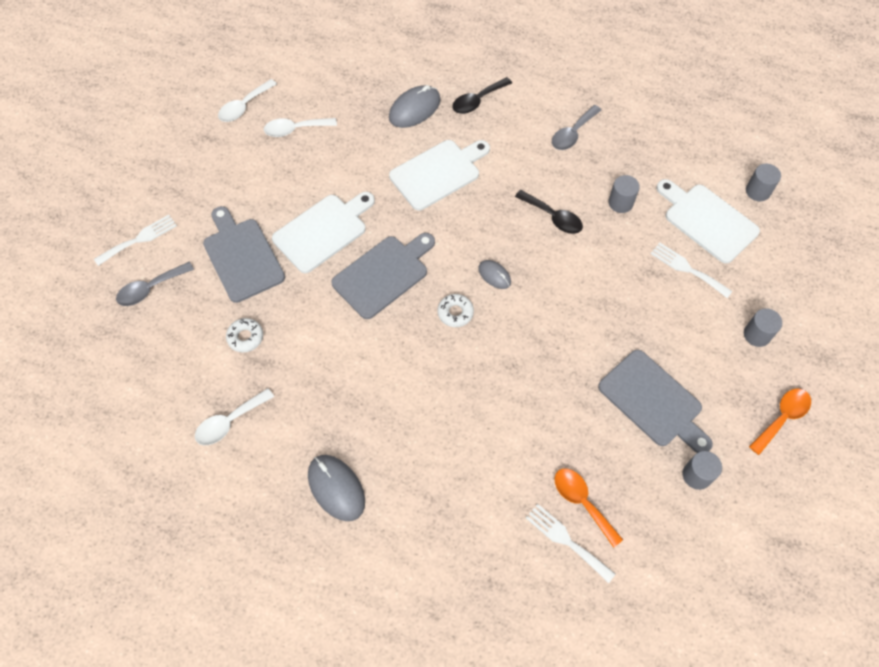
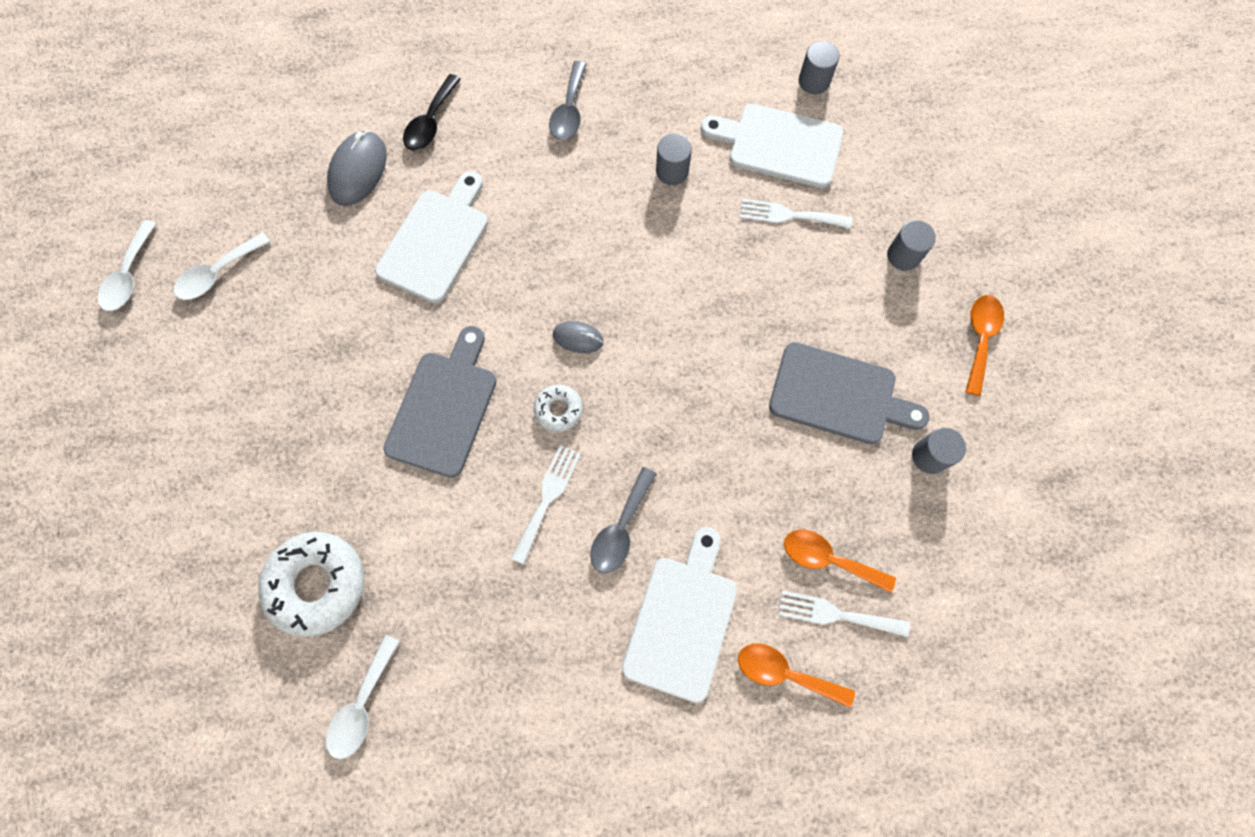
camera: 30 degrees left, 10 degrees up
(139, 239) = (94, 530): white fork -> white fork (547, 498)
(150, 288) = (150, 589): grey spoon -> grey spoon (620, 528)
(242, 257) = (249, 481): grey cutting board -> none
(245, 337) = (317, 584): white donut -> white donut, size x1.95
(323, 231) = (335, 391): white cutting board -> white cutting board (682, 620)
(336, 488) = (543, 709): grey mouse -> none
(508, 557) = (784, 673): none -> orange spoon
(553, 217) = (605, 228): black spoon -> none

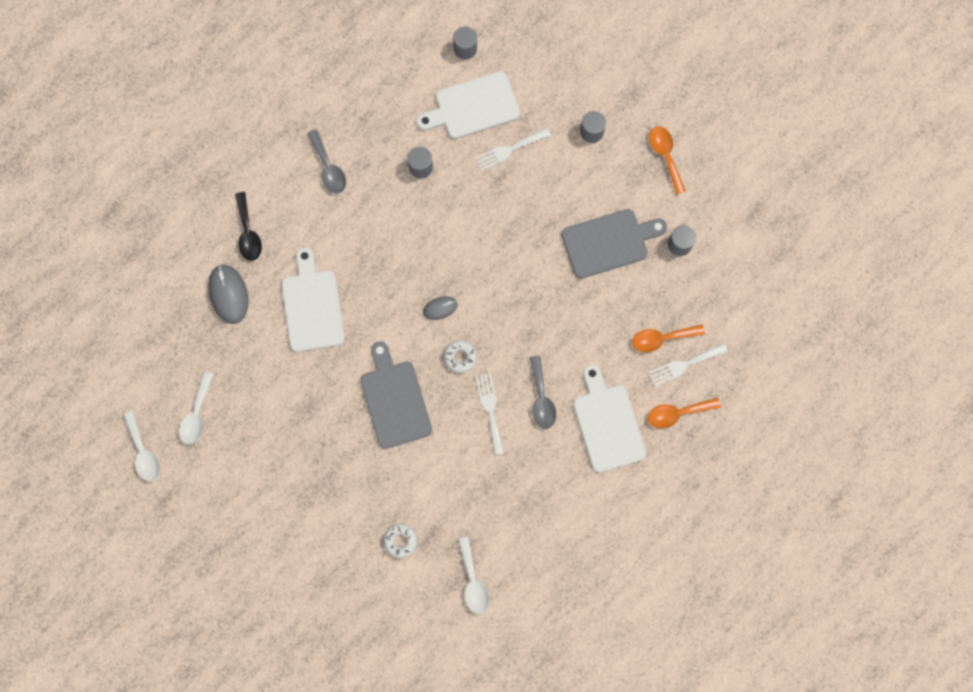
camera: 35 degrees left, 5 degrees up
(317, 584) = (400, 541): white donut -> white donut, size x0.51

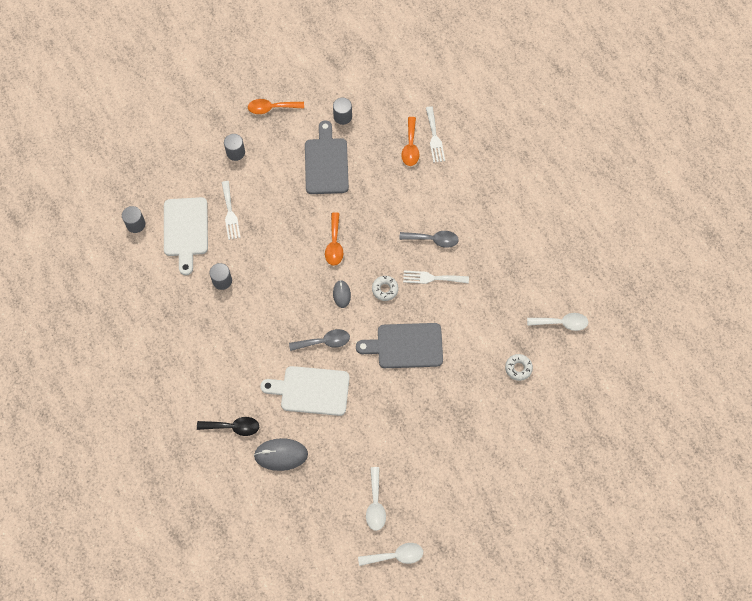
camera: 75 degrees left, 10 degrees down
(196, 414) = (375, 504): white spoon -> white spoon turned 60 degrees clockwise
(328, 168) = (199, 350): grey spoon -> grey spoon (324, 342)
(607, 424) = (464, 199): white cutting board -> none
(677, 413) = (469, 151): orange spoon -> orange spoon (334, 244)

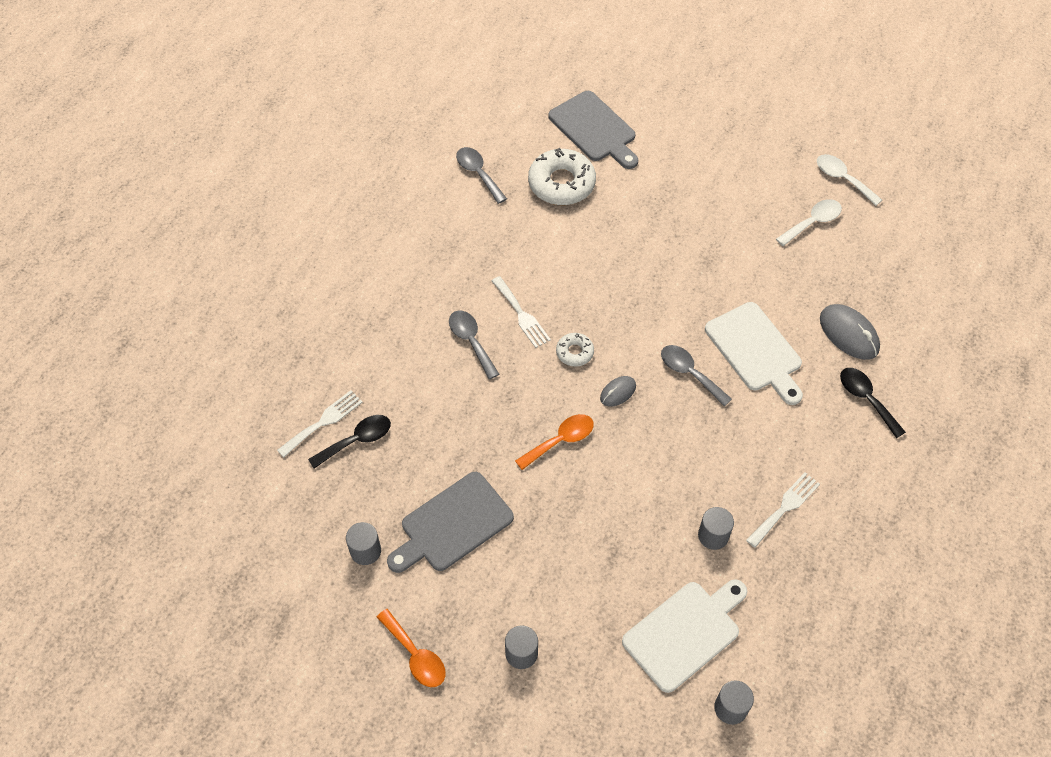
camera: 125 degrees left, 10 degrees down
(230, 213) = (616, 594): white fork -> white fork (785, 507)
(406, 346) = (624, 293): grey cutting board -> grey cutting board (594, 129)
(410, 147) = (357, 440): orange spoon -> black spoon
(518, 368) = (561, 183): white donut -> white donut, size x1.95
(561, 323) = (478, 173): white spoon -> grey spoon

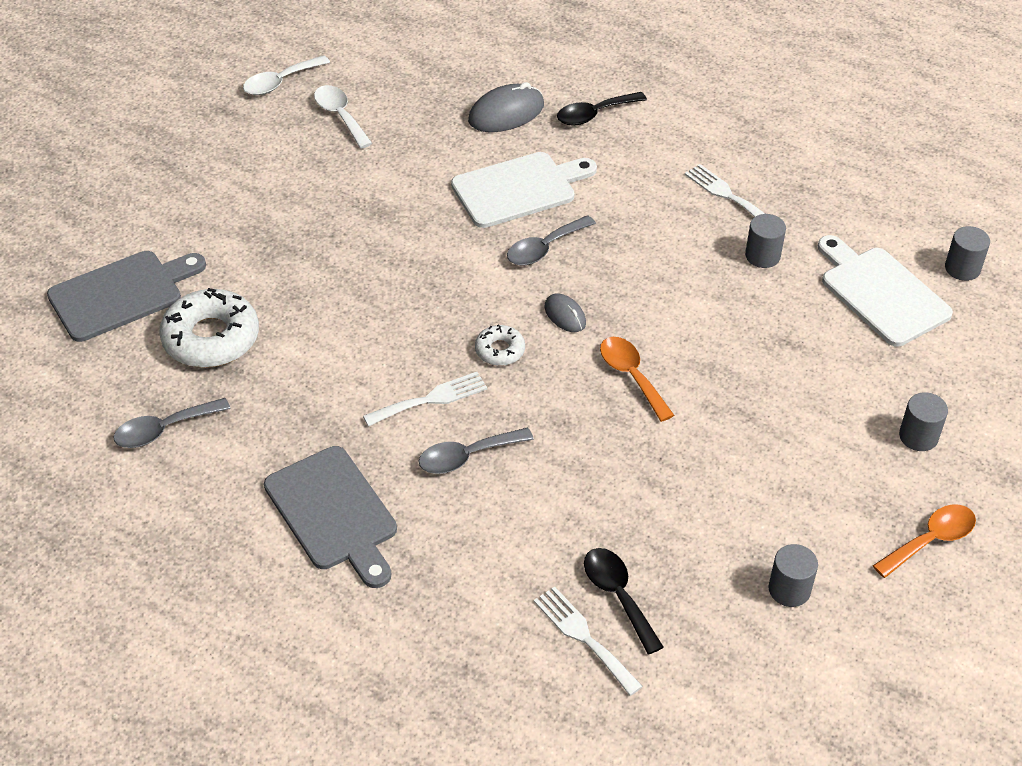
camera: 85 degrees left, 10 degrees down
(453, 524) = (750, 493): grey cutting board -> grey cutting board (334, 513)

